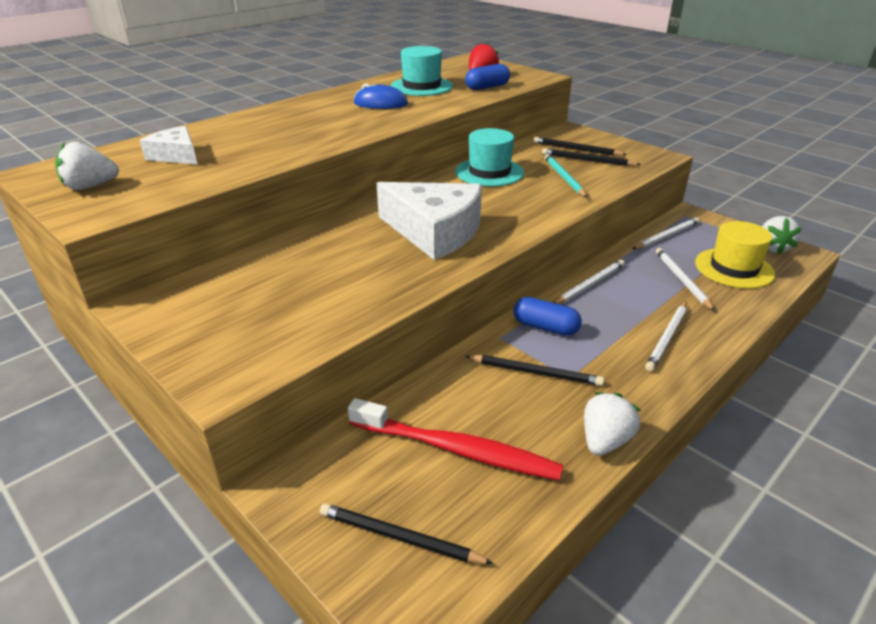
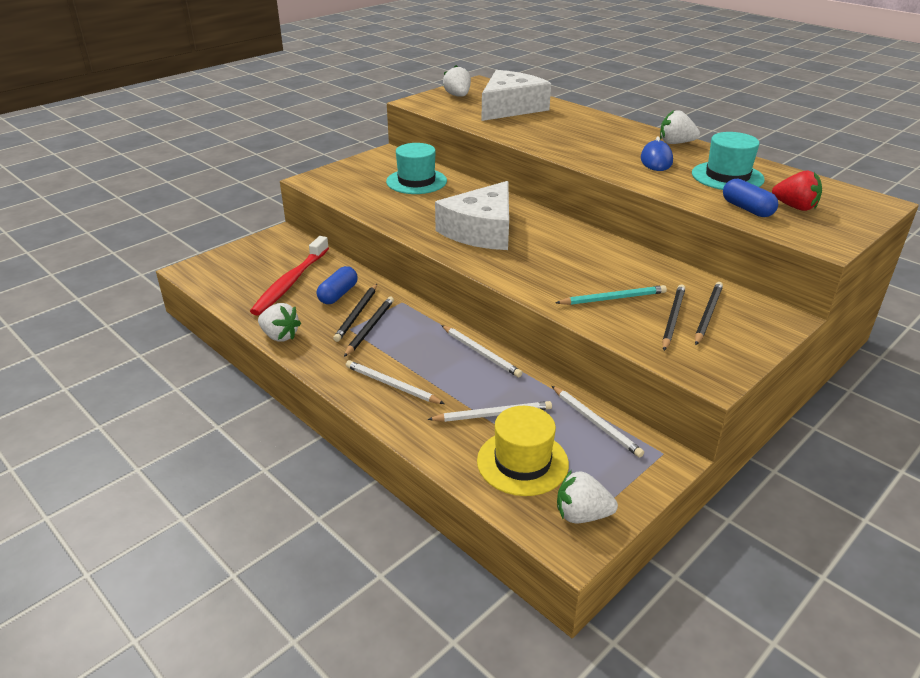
camera: 90 degrees right, 0 degrees up
(176, 155) = (510, 108): white cheese -> white cheese, size x1.87
(337, 95) = (675, 143): none -> white strawberry
(399, 537) = (235, 266): black pencil -> black pencil (370, 328)
(489, 172) = (615, 257): turquoise hat -> turquoise hat (416, 181)
(545, 327) = (413, 323): blue capsule -> blue capsule (338, 294)

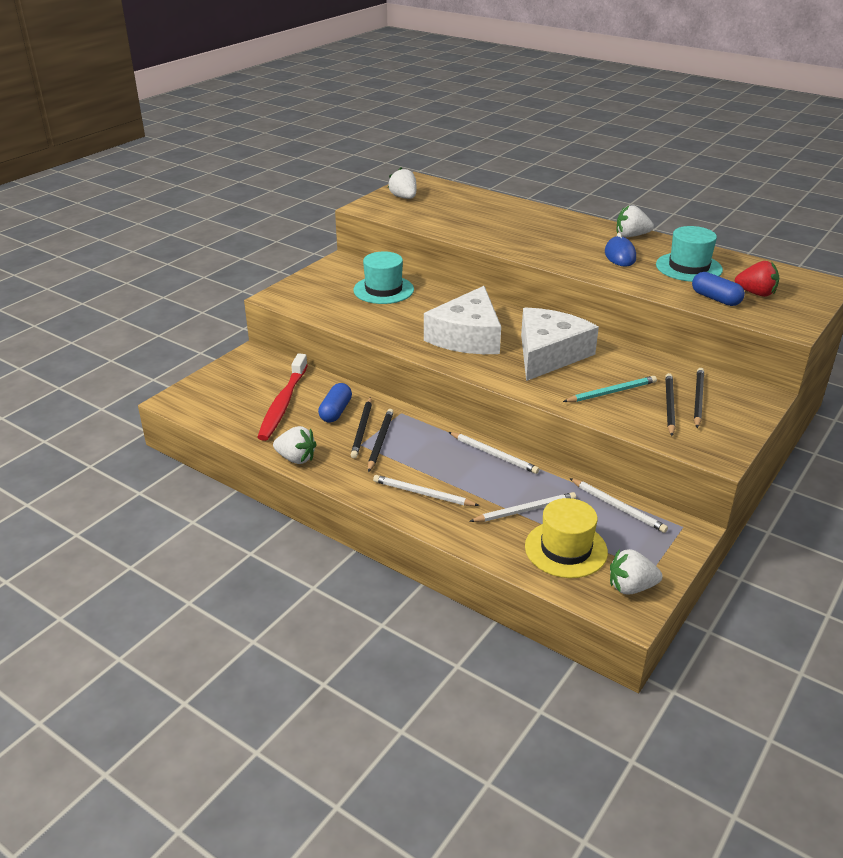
camera: 10 degrees left, 0 degrees up
(510, 108) = (461, 208): white cheese -> white cheese (549, 354)

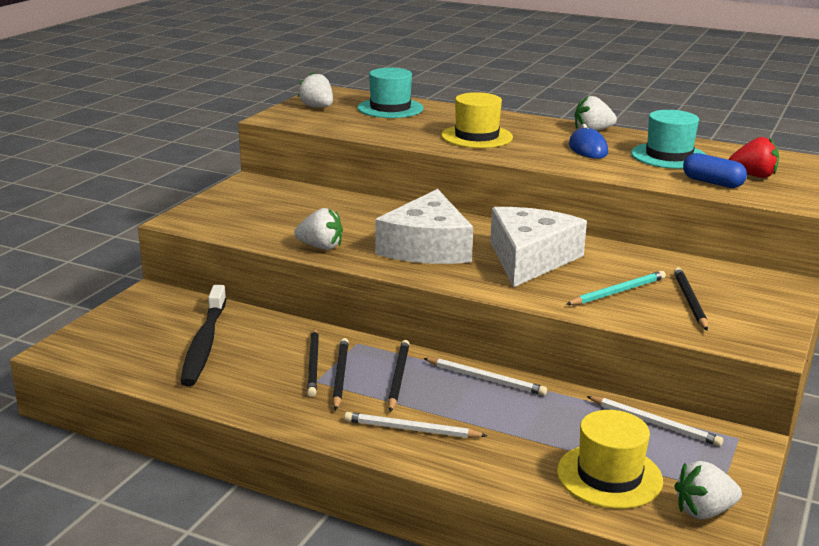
camera: 10 degrees left, 10 degrees down
(283, 404) = (204, 344): red toothbrush -> black toothbrush
(296, 458) = (237, 403): white strawberry -> white strawberry (321, 247)
(335, 411) = (274, 347): blue capsule -> none
(383, 290) = (310, 207): turquoise hat -> turquoise hat (390, 108)
(525, 510) = (544, 437): white pencil -> none
(528, 237) = (476, 137): none -> yellow hat
(698, 399) = (719, 292): black pencil -> black pencil (398, 377)

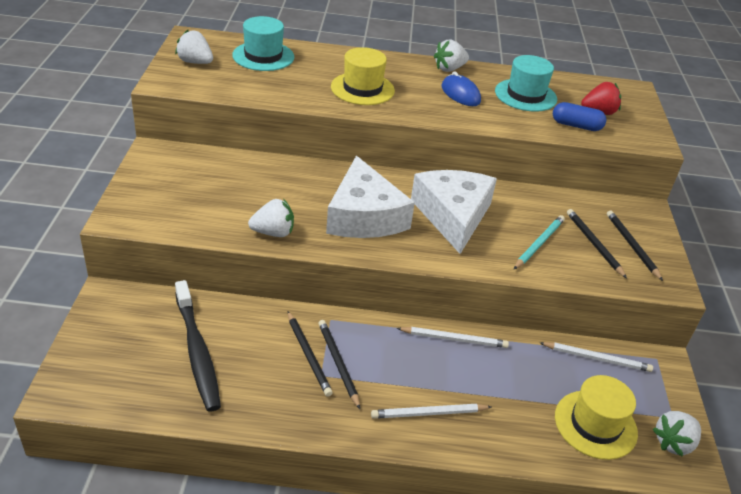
camera: 25 degrees left, 15 degrees up
(398, 377) = (386, 354): black pencil -> black pencil (631, 246)

